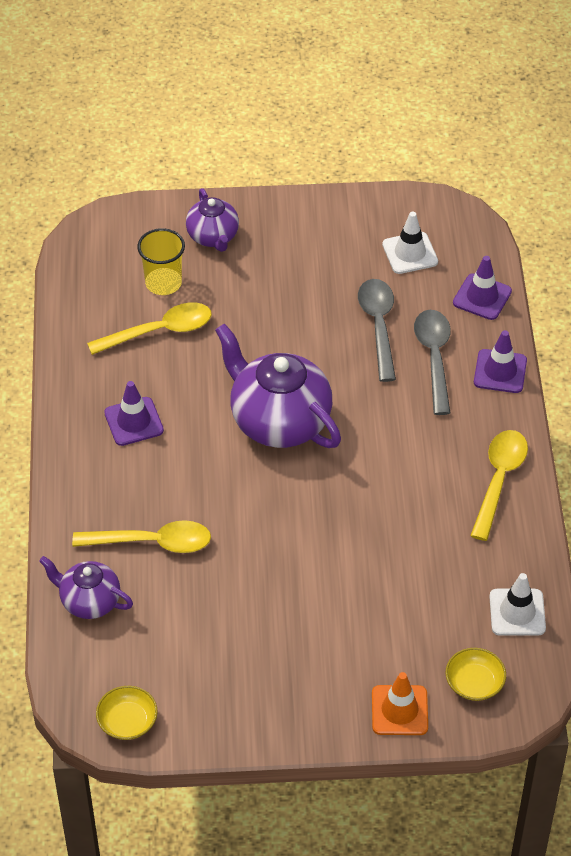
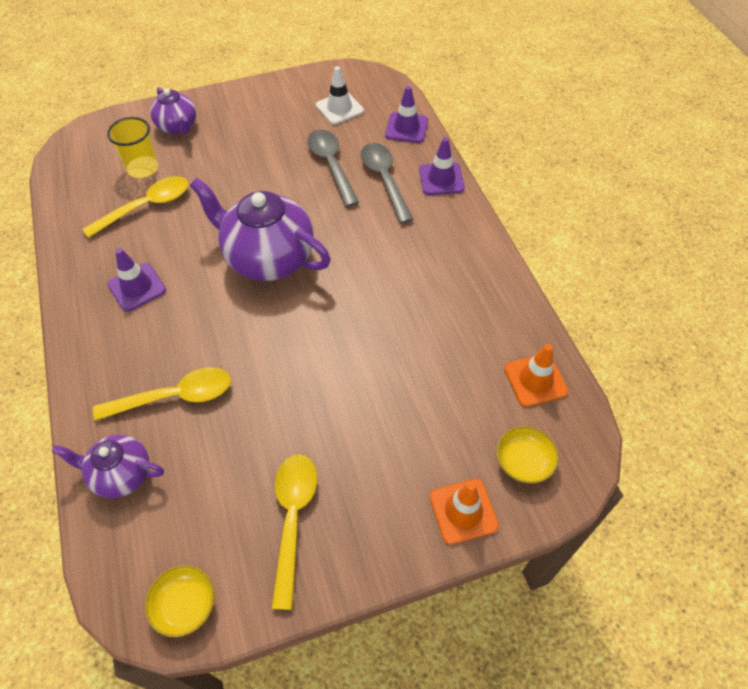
camera: 15 degrees left, 5 degrees up
(499, 480) = (473, 265): yellow spoon -> yellow spoon (293, 519)
(517, 612) = (535, 380): white traffic cone -> orange traffic cone

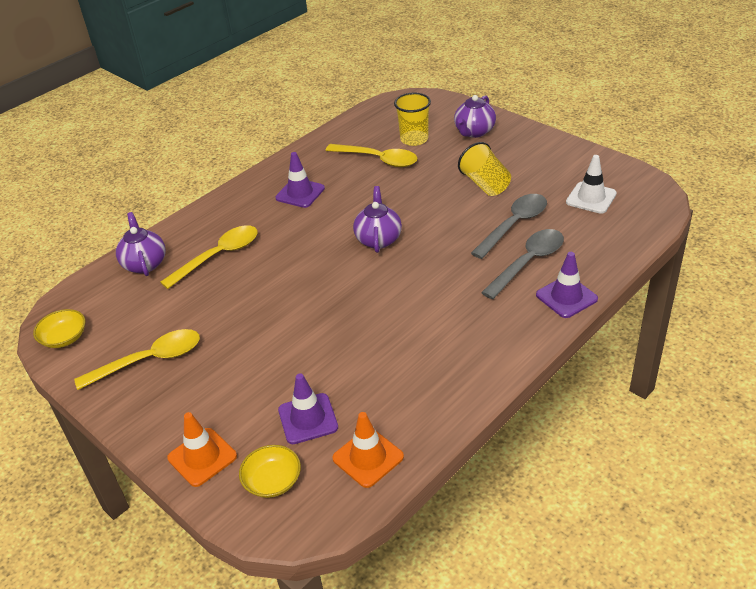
camera: 65 degrees right, 15 degrees down
(175, 396) = (218, 256): yellow spoon -> yellow spoon turned 90 degrees counterclockwise
(260, 156) = (485, 184): none -> yellow cup
(268, 258) = (378, 239): purple teapot -> purple teapot, size x0.56
(406, 128) = (612, 247): purple traffic cone -> purple traffic cone (308, 419)

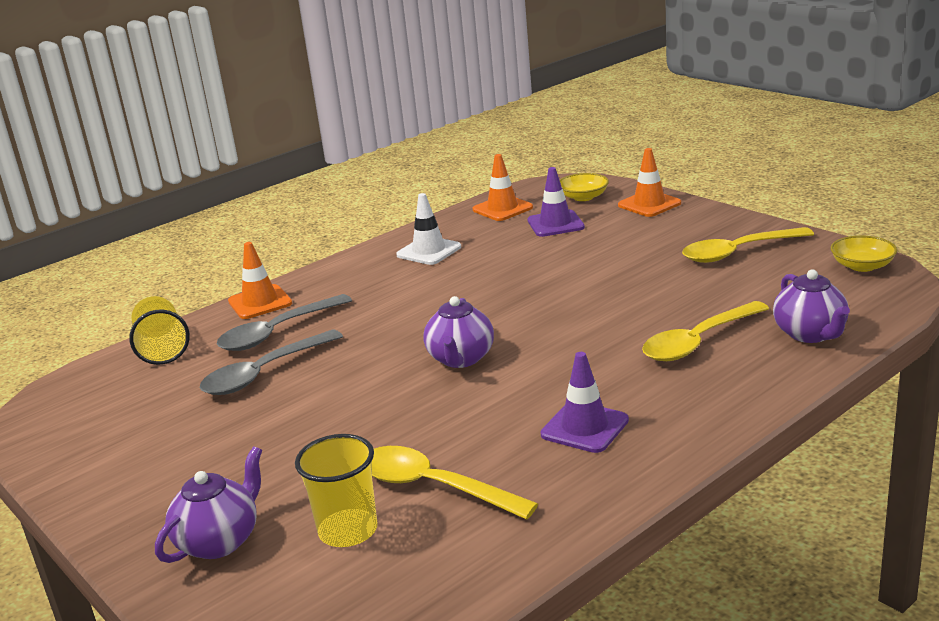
camera: 175 degrees left, 15 degrees down
(485, 184) = (266, 432): yellow cup -> yellow cup (162, 349)
(566, 297) = (260, 302): purple traffic cone -> orange traffic cone
(591, 198) = (129, 406): white traffic cone -> white traffic cone (429, 251)

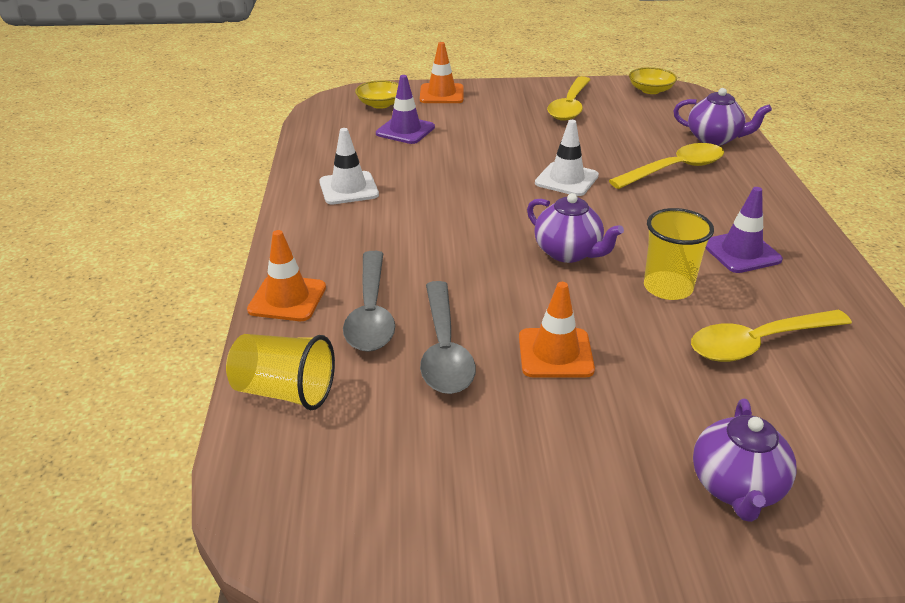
camera: 55 degrees left, 10 degrees up
(220, 541) = (736, 488): purple teapot -> purple teapot turned 150 degrees counterclockwise
(348, 530) = (786, 409): yellow cup -> yellow cup (668, 287)
(502, 209) = (334, 134): orange traffic cone -> orange traffic cone (555, 353)
(586, 309) = (566, 179): none -> white traffic cone
(698, 341) = (674, 169): yellow spoon -> yellow spoon turned 120 degrees counterclockwise

